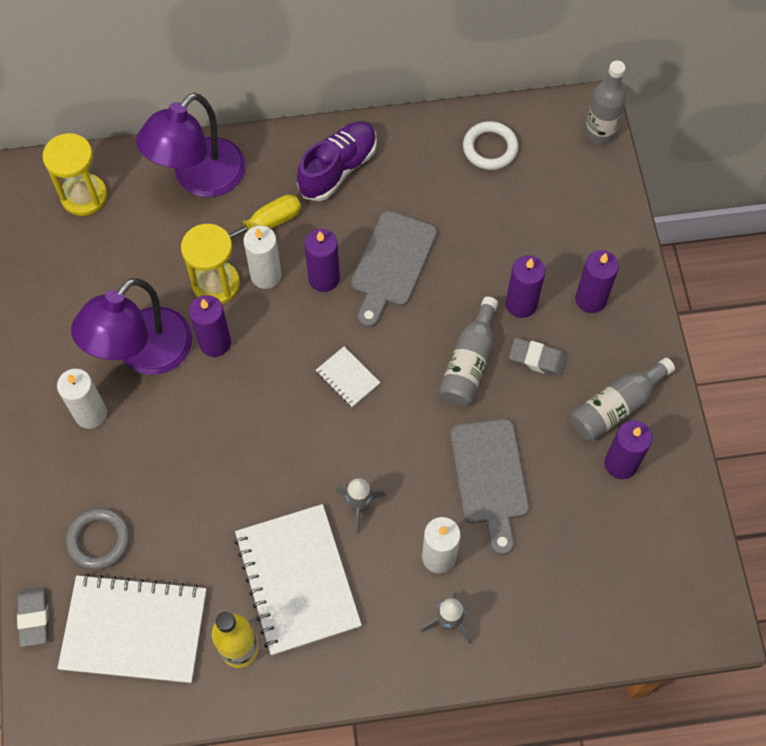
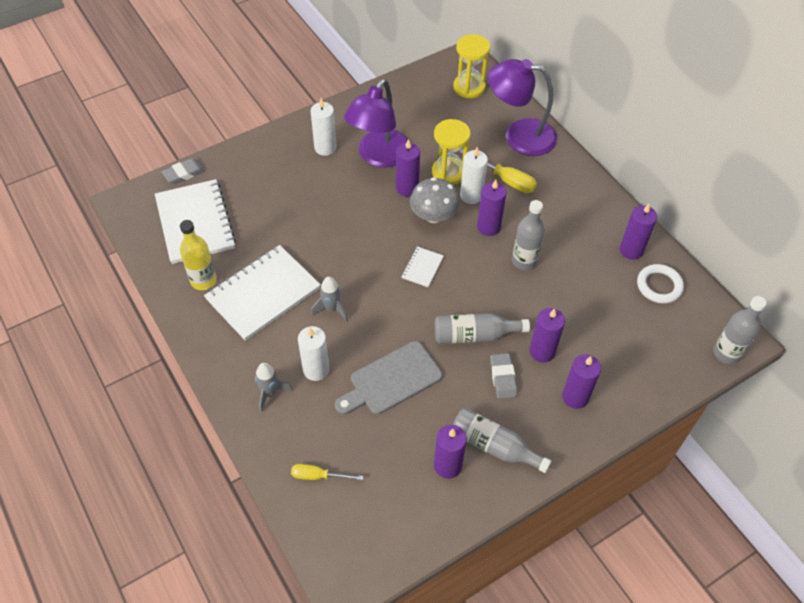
camera: 65 degrees right, 10 degrees down
(99, 540) = (245, 184): grey ring -> none
(143, 354) = (379, 156): purple lamp -> purple lamp turned 75 degrees counterclockwise
(275, 331) = (434, 215): none -> grey mushroom
(338, 169) = (577, 203): purple shoe -> none
(392, 264) = (524, 261): grey cutting board -> grey bottle
(430, 150) = (631, 250): none -> purple candle
(580, 606) = (318, 476): none -> yellow screwdriver

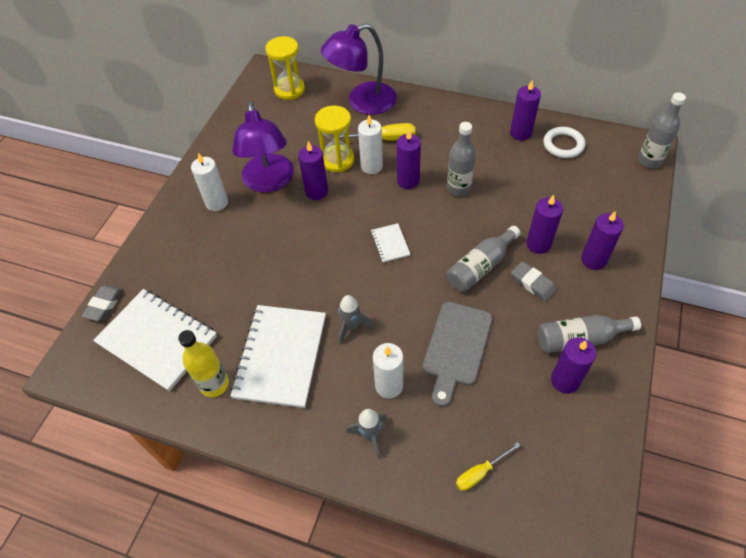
camera: 35 degrees left, 0 degrees up
(434, 215) = (358, 199): grey mushroom -> none

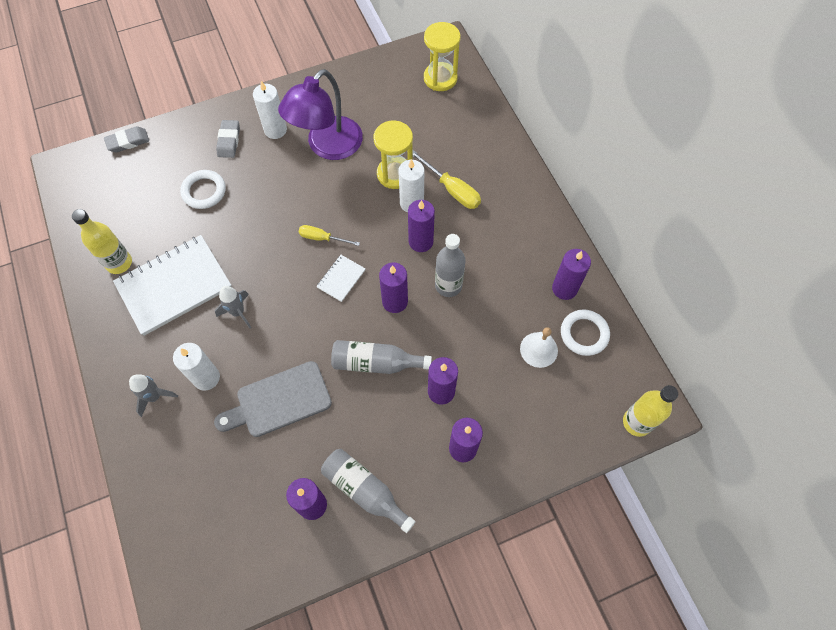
camera: 45 degrees right, 10 degrees up
(157, 340) = (126, 198): white notebook -> none
(216, 281) = (204, 191): none -> white ring
(316, 192) = (347, 186): purple candle -> purple candle (395, 301)
(362, 102) = (479, 140): purple lamp -> none
(480, 472) = (180, 495): yellow screwdriver -> yellow screwdriver (322, 238)
(533, 283) = (393, 415): grey eraser -> grey eraser (229, 141)
(553, 173) = (538, 349): none -> white bell
(649, 161) = (637, 422): grey bottle -> yellow bottle

